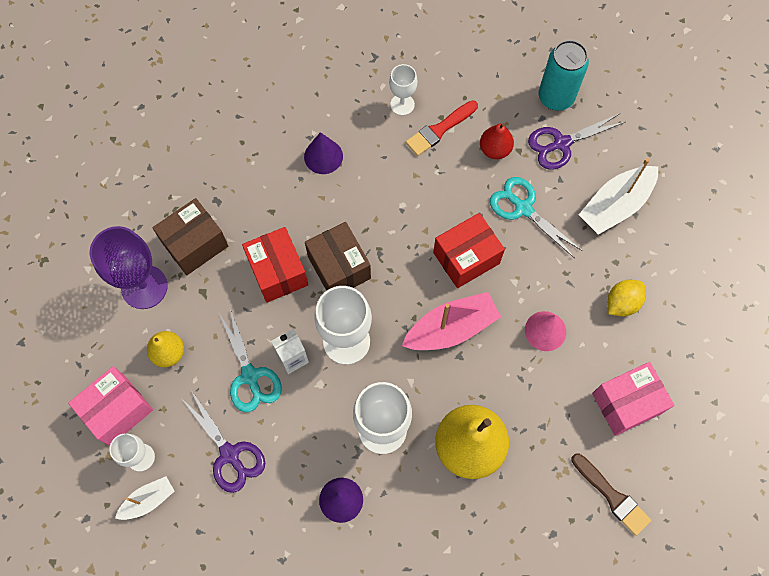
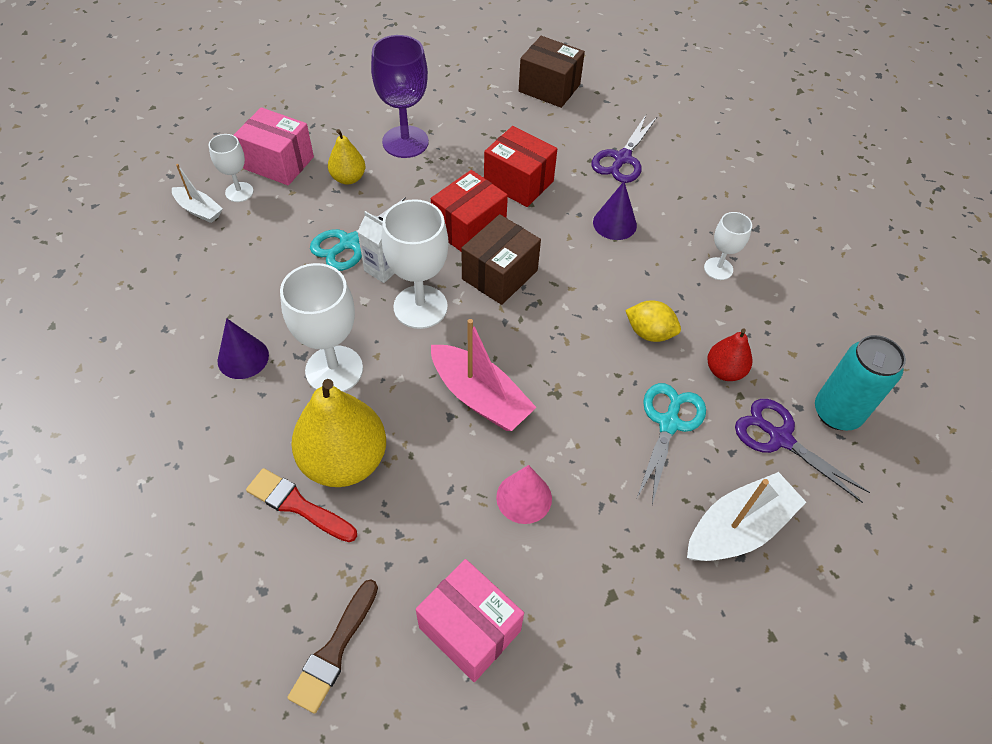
camera: 65 degrees right, 15 degrees down
(195, 244) = (465, 161): brown box -> brown box (549, 88)
(229, 454) = (263, 253): purple scissors -> purple scissors (622, 158)
(439, 130) = (712, 311): red brush -> red brush (297, 505)
(466, 258) = (573, 385): red box -> red box (518, 182)
(615, 205) = (738, 528): white boat -> white boat turned 120 degrees clockwise
(622, 303) = (607, 579): yellow lemon -> yellow lemon (649, 333)

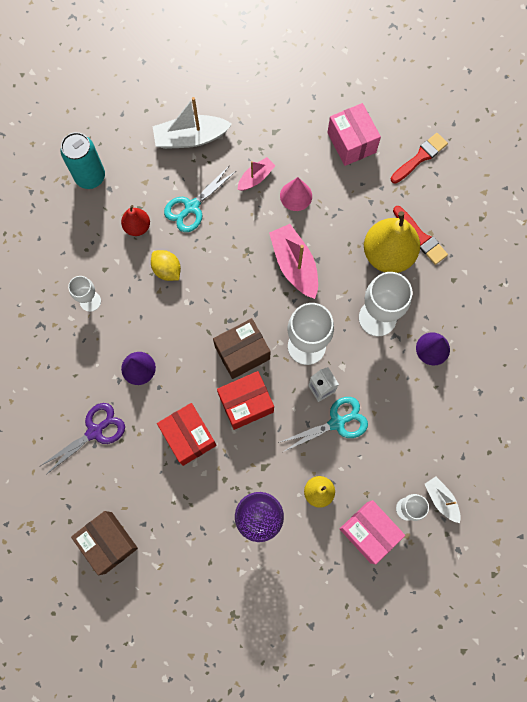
camera: 155 degrees left, 20 degrees up
(334, 650) = (420, 157): brown brush -> red brush
(600, 502) = (256, 178): none -> pink boat
(780, 438) = (134, 174): purple scissors -> none

